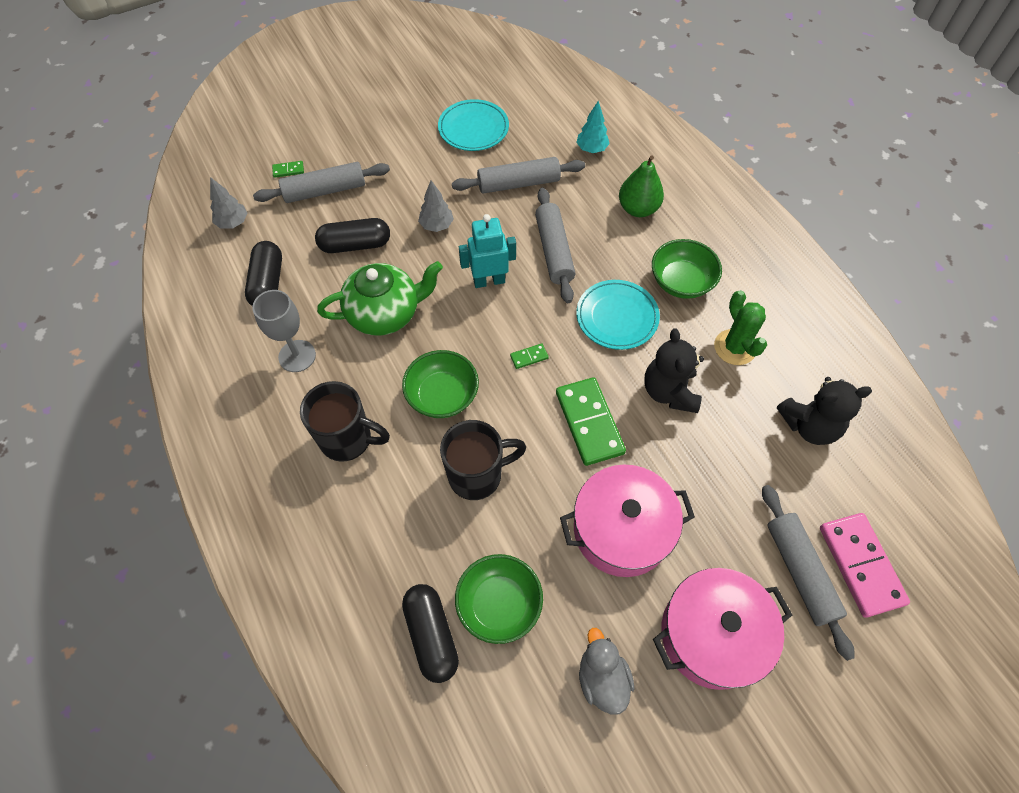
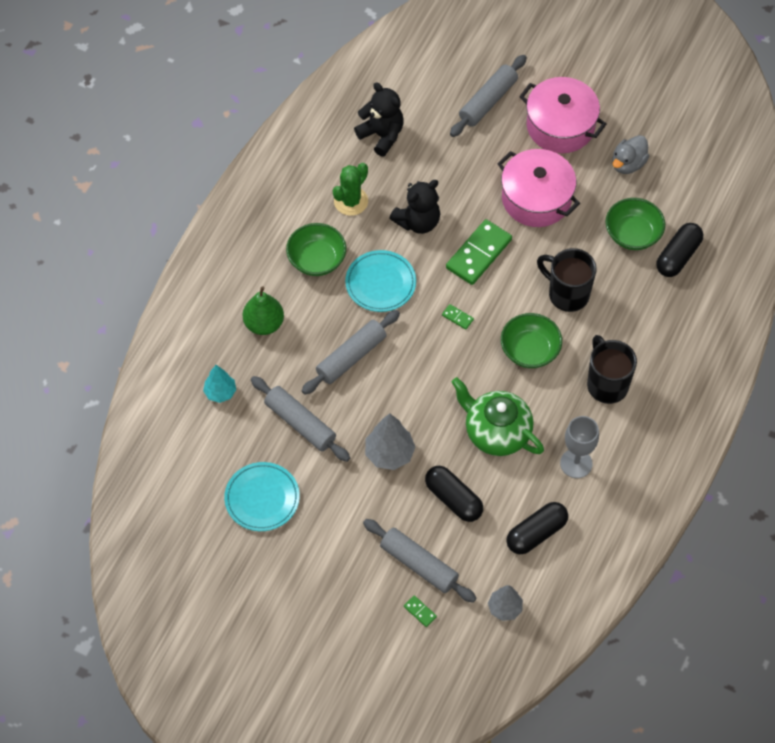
camera: 125 degrees left, 0 degrees up
(436, 225) = (389, 454): grey tree -> grey tree, size x1.50
(489, 281) = (413, 383): turquoise robot -> none
(861, 565) = (459, 75): pink domino -> none

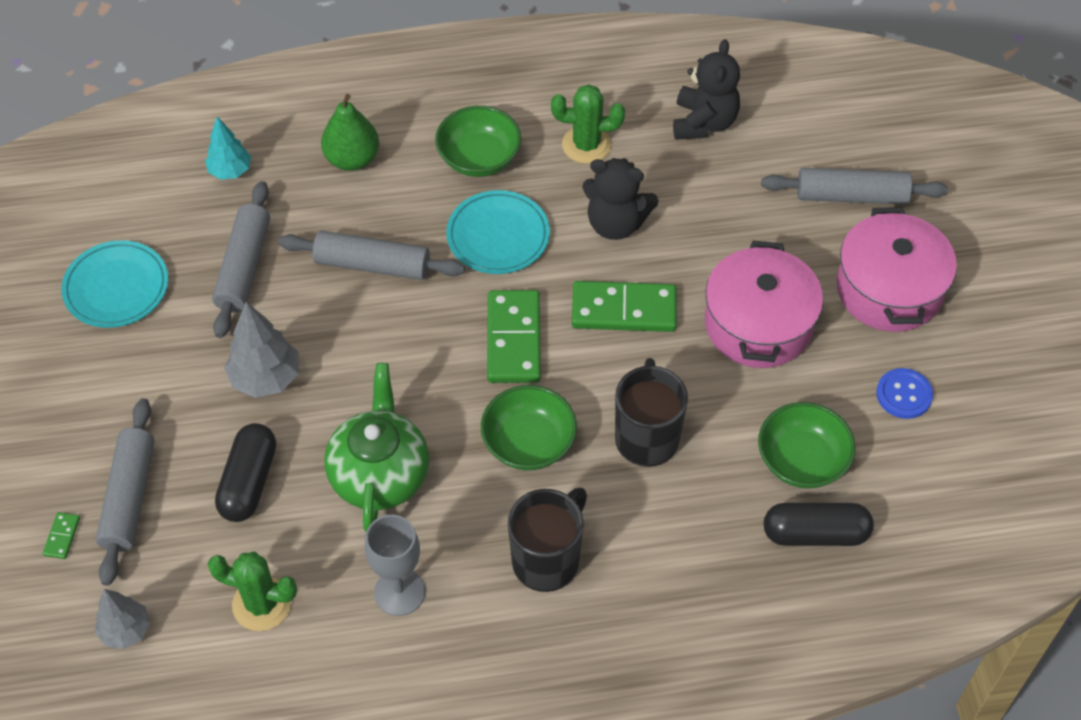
camera: 55 degrees right, 5 degrees down
(457, 317) = (514, 339): green domino -> green domino, size x2.36
(536, 533) = (262, 604): black capsule -> green cactus
(628, 164) = (904, 394): grey duck -> blue button

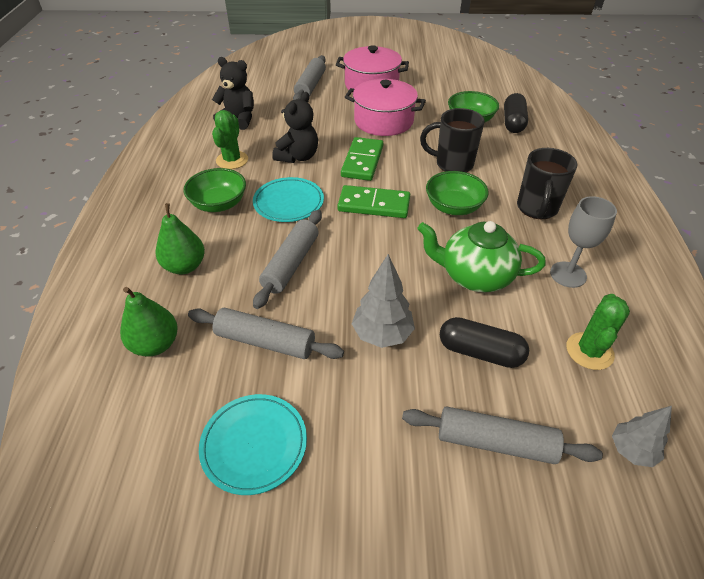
camera: 80 degrees left, 10 degrees down
(62, 536) = (541, 505): green domino -> none
(230, 171) = (155, 344): turquoise tree -> green pear
(547, 560) = (537, 209): black mug -> black mug turned 120 degrees counterclockwise
(904, 394) = (434, 90): blue button -> none

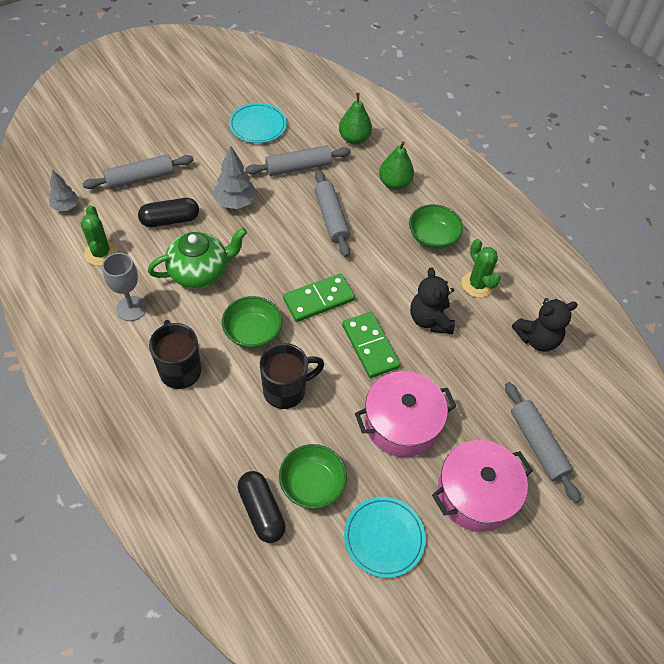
camera: 140 degrees right, 10 degrees up
(288, 202) = (385, 266): turquoise plate -> turquoise plate (384, 538)

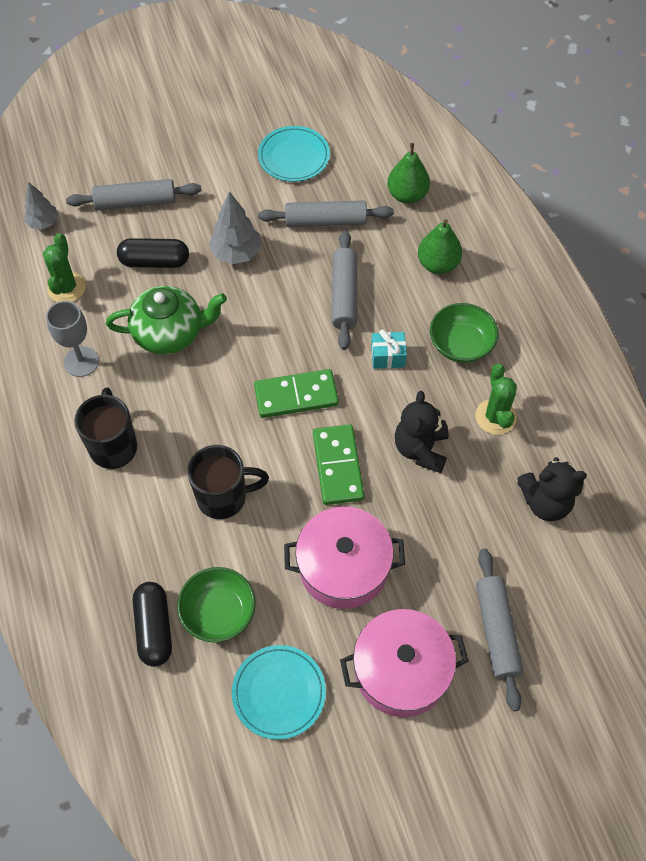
camera: 20 degrees right, 5 degrees up
(252, 332) = (207, 419): green bowl -> none
(380, 256) = (388, 356): none -> turquoise gift

